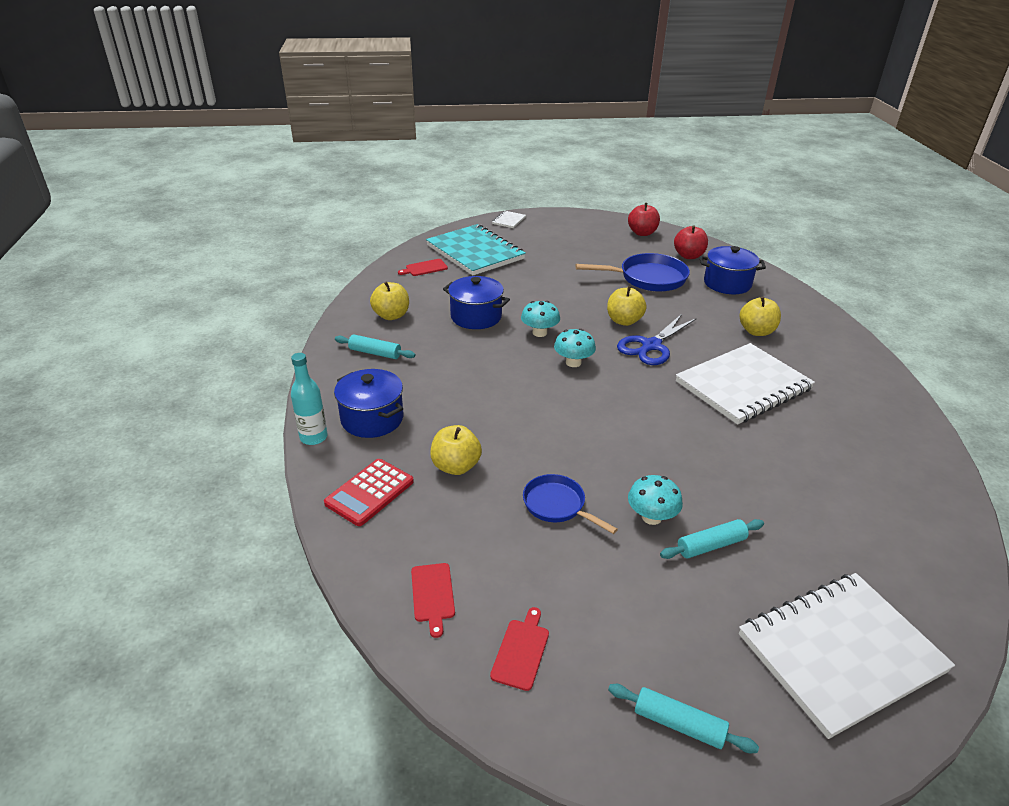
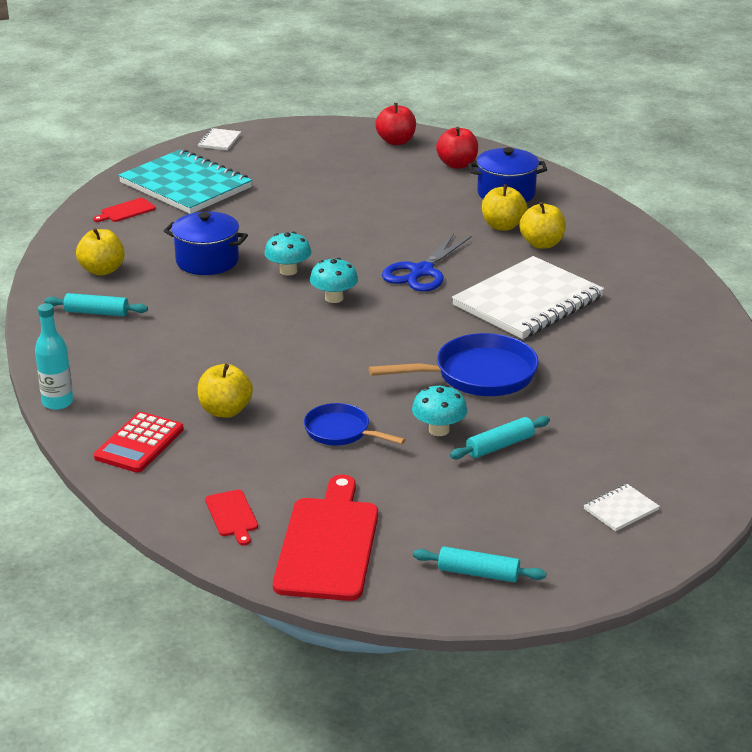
camera: 10 degrees left, 5 degrees down
(372, 419) = (117, 378): blue pot -> none
(521, 651) = (328, 544): red cutting board -> red cutting board, size x2.17
(624, 321) = (386, 248): yellow apple -> yellow apple (502, 226)
(647, 278) = (409, 196): blue pan -> blue pan (478, 375)
(840, 653) = (621, 509): white notebook -> white notebook, size x0.40

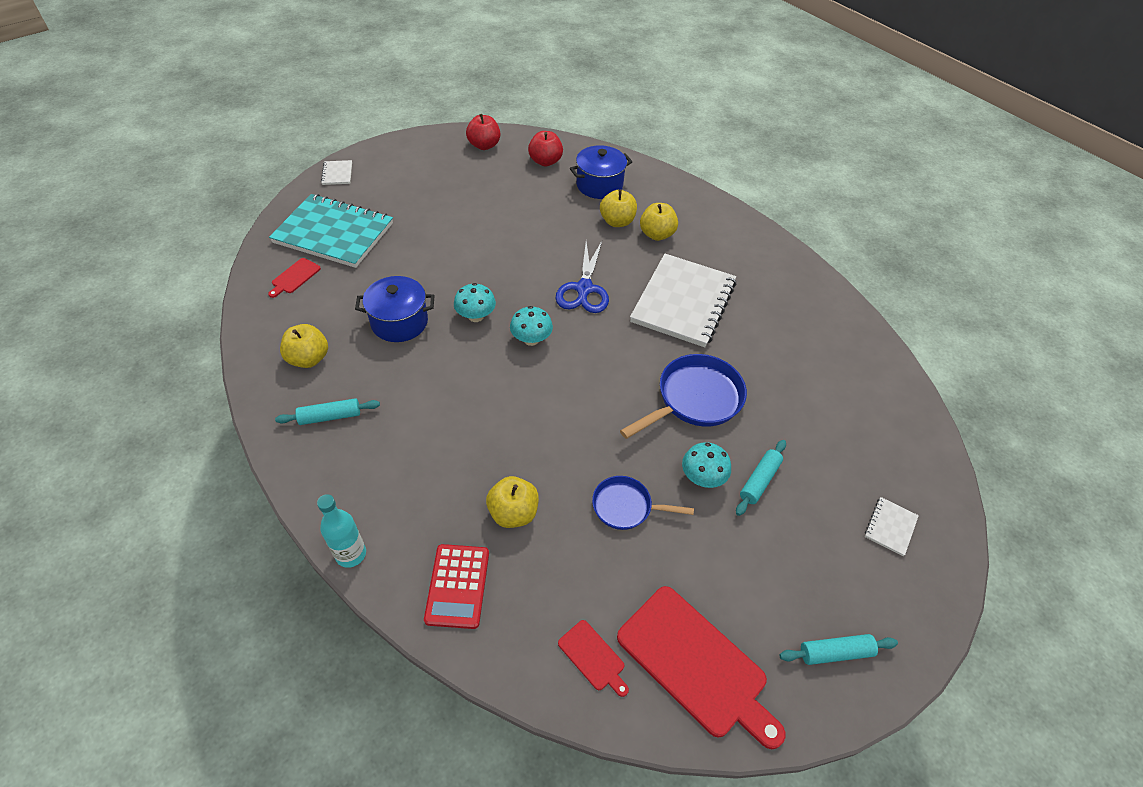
camera: 25 degrees left, 20 degrees up
(328, 544) = (696, 664): red cutting board -> red cutting board turned 150 degrees clockwise

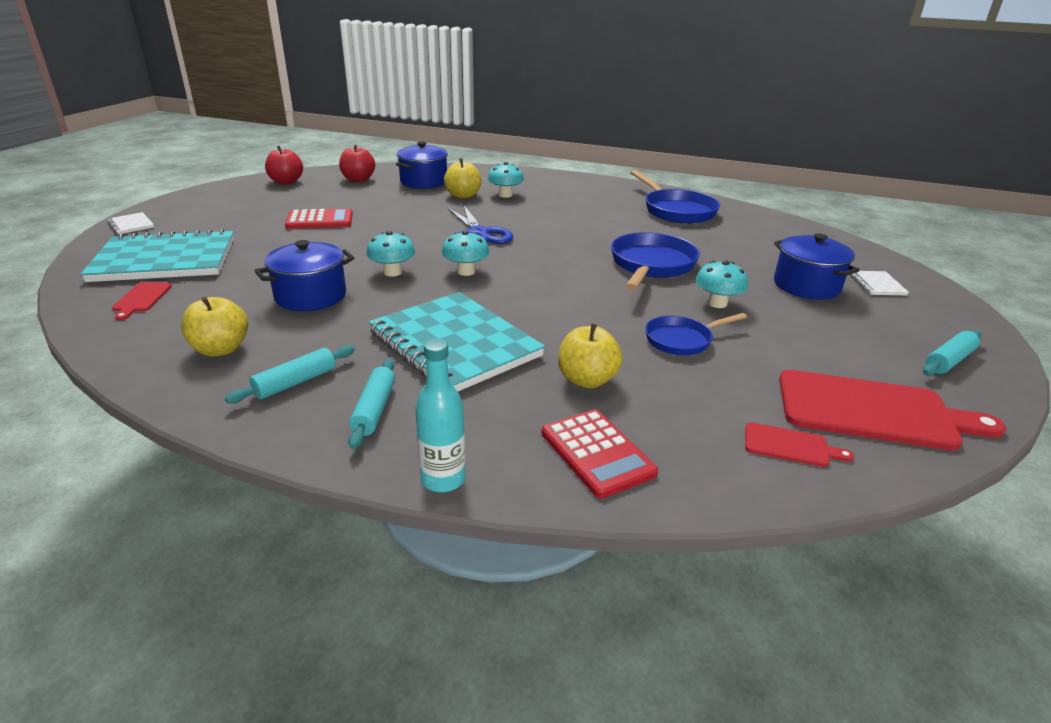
camera: 30 degrees left, 20 degrees down
(454, 426) = (454, 344): none -> turquoise notebook
(471, 218) = (320, 220): none -> red calculator
(656, 234) = (505, 195): yellow apple -> turquoise mushroom
(683, 302) = (573, 221): white notebook -> none
(759, 481) = (760, 291): turquoise rolling pin -> turquoise rolling pin (374, 410)
(804, 324) = (676, 210): none -> blue pan
(813, 494) = (806, 286): none -> blue pot

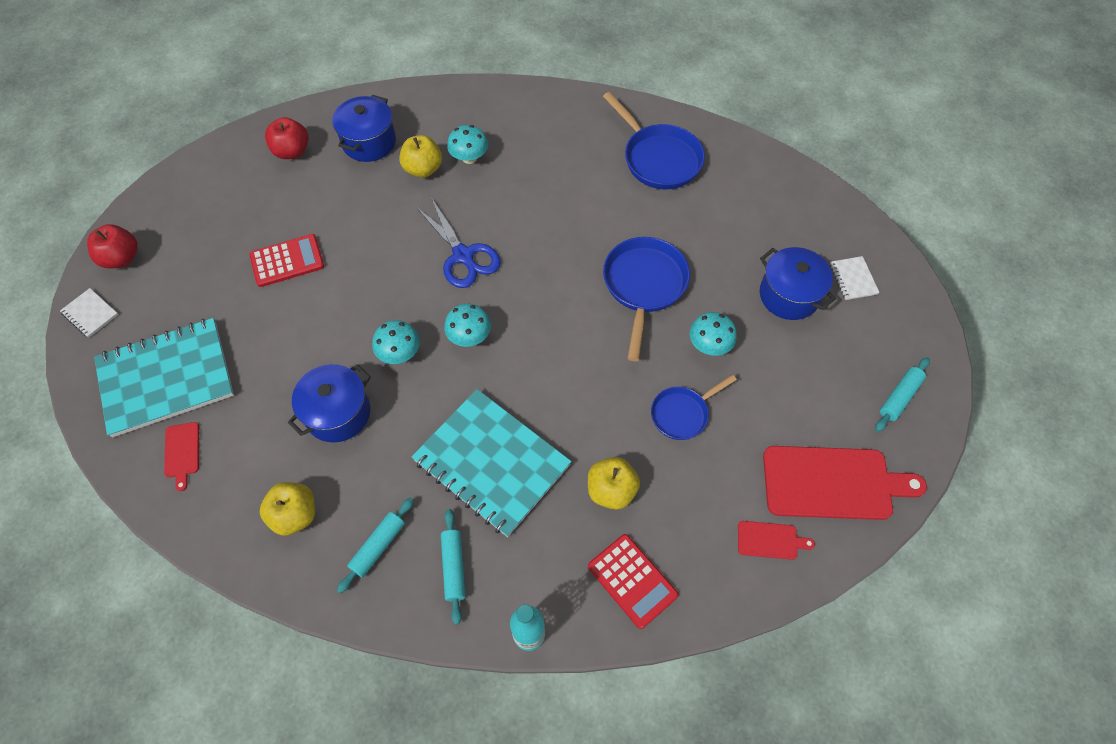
camera: 10 degrees left, 30 degrees up
(286, 182) = (211, 175): red apple -> red apple (122, 258)

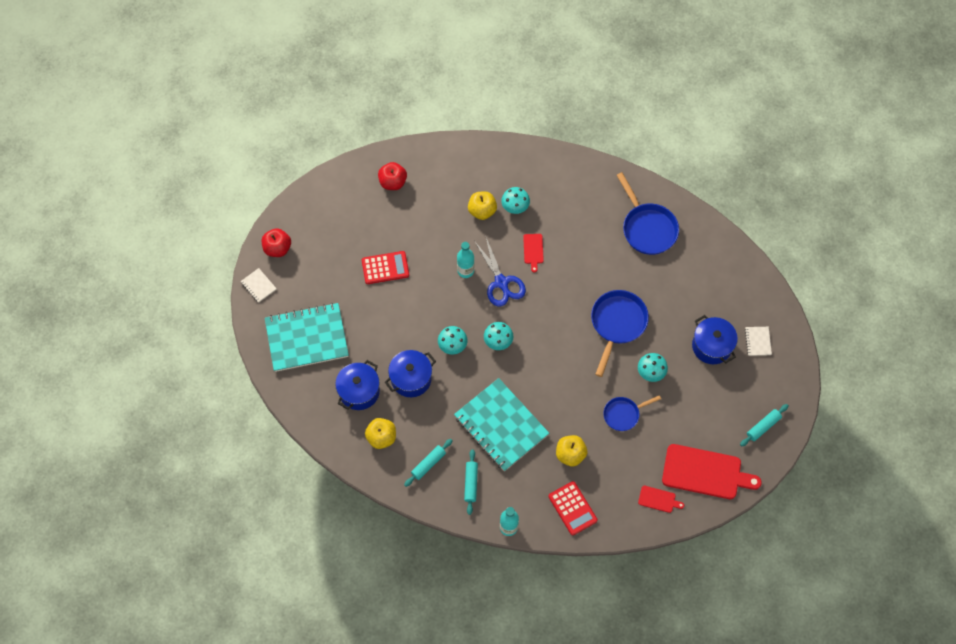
camera: 10 degrees right, 5 degrees up
(182, 452) = (316, 388): red cutting board -> red cutting board (533, 250)
(369, 142) = (447, 183): blue pot -> blue pot (359, 391)
(408, 248) = (465, 271): none -> turquoise bottle

